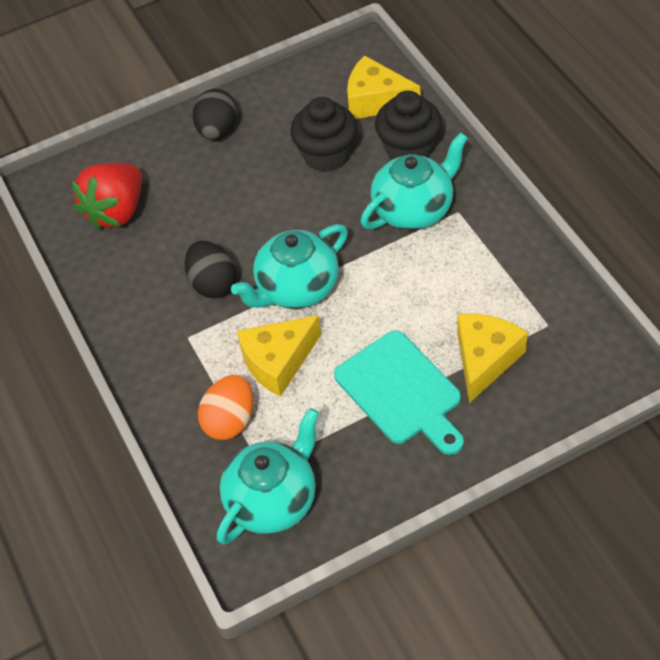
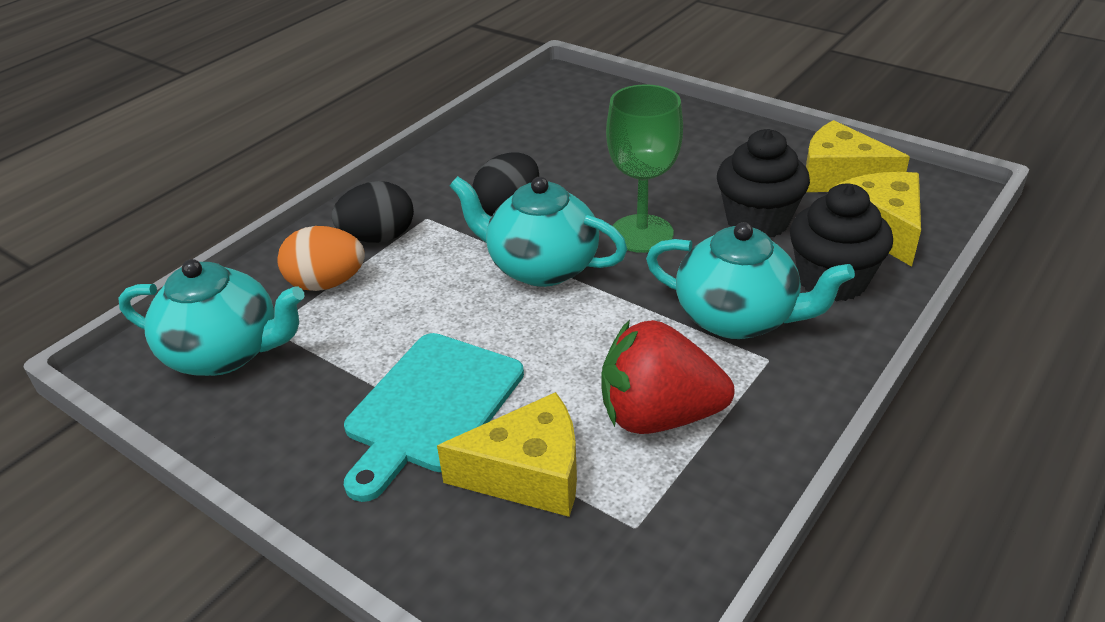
camera: 60 degrees right, 15 degrees down
(116, 211) = (560, 123): red strawberry -> red strawberry (658, 416)
(217, 130) = (720, 141): black egg -> black egg (378, 237)
(278, 362) = (426, 289): yellow cheese -> yellow cheese (840, 177)
(297, 220) = (641, 234): none -> green goblet

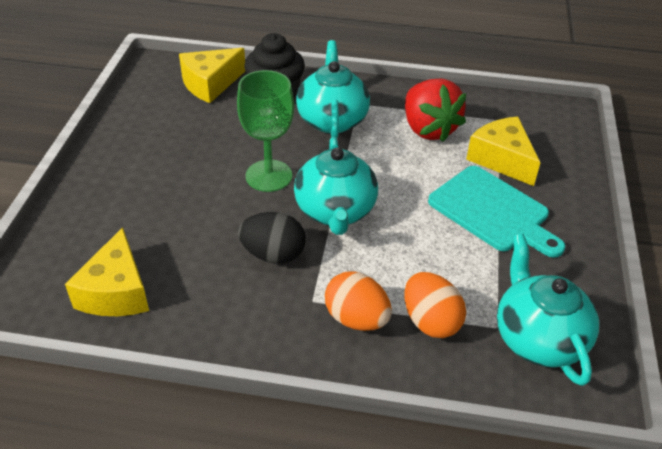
camera: 120 degrees left, 5 degrees up
(378, 237) = (356, 319): black egg -> orange egg
(431, 407) = (493, 211): turquoise cutting board -> turquoise cutting board turned 45 degrees clockwise
(757, 221) = (226, 130): black cupcake -> none
(840, 177) = (154, 106): yellow cheese -> yellow cheese (116, 291)

